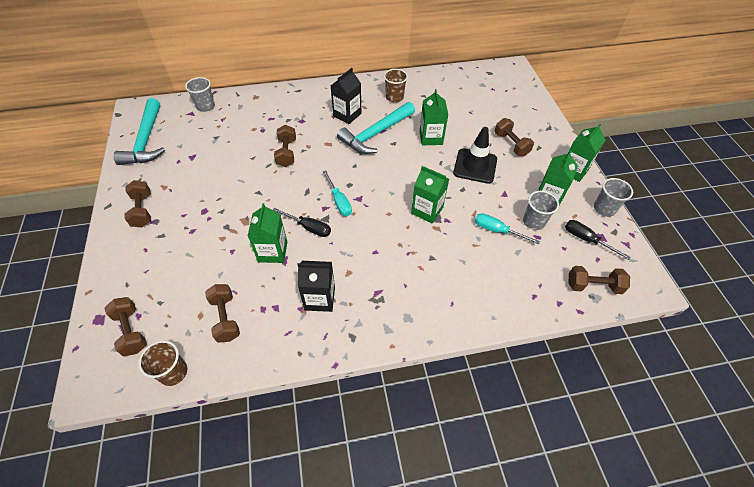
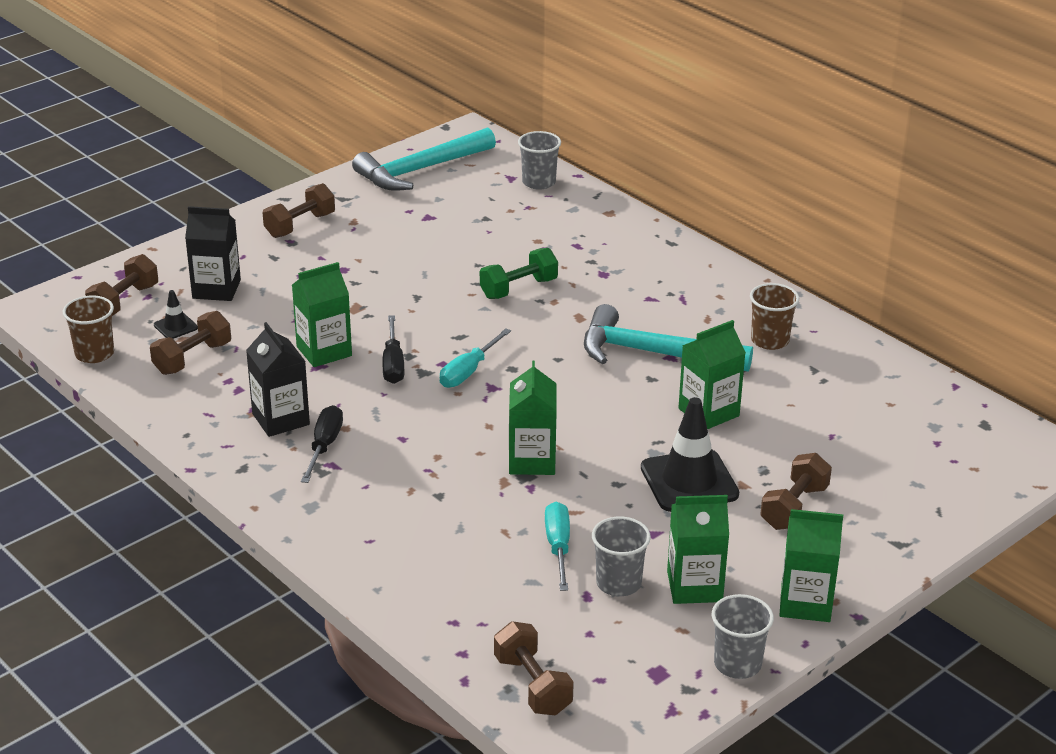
camera: 60 degrees right, 20 degrees down
(185, 313) = (175, 326): none -> black traffic cone
(286, 153) = (518, 288): brown dumbbell -> green dumbbell
(347, 115) = (667, 310): black carton -> black carton (216, 289)
(586, 240) = (634, 656): black screwdriver -> black screwdriver (324, 446)

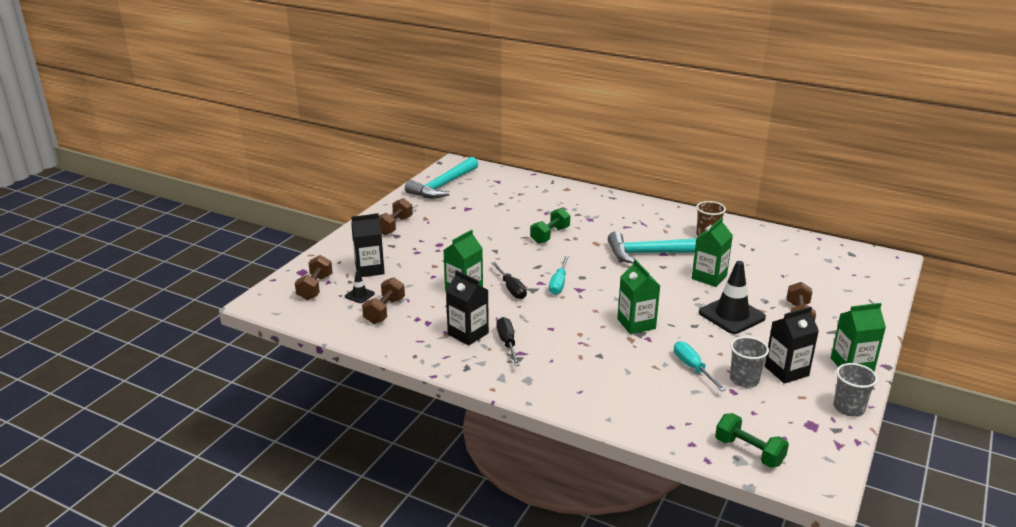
camera: 20 degrees left, 5 degrees down
(94, 354) = (318, 321): brown cup -> none
(532, 685) = (749, 452): brown dumbbell -> green dumbbell
(539, 182) = (515, 181): grey cup -> none
(694, 586) = (786, 371): green carton -> black carton

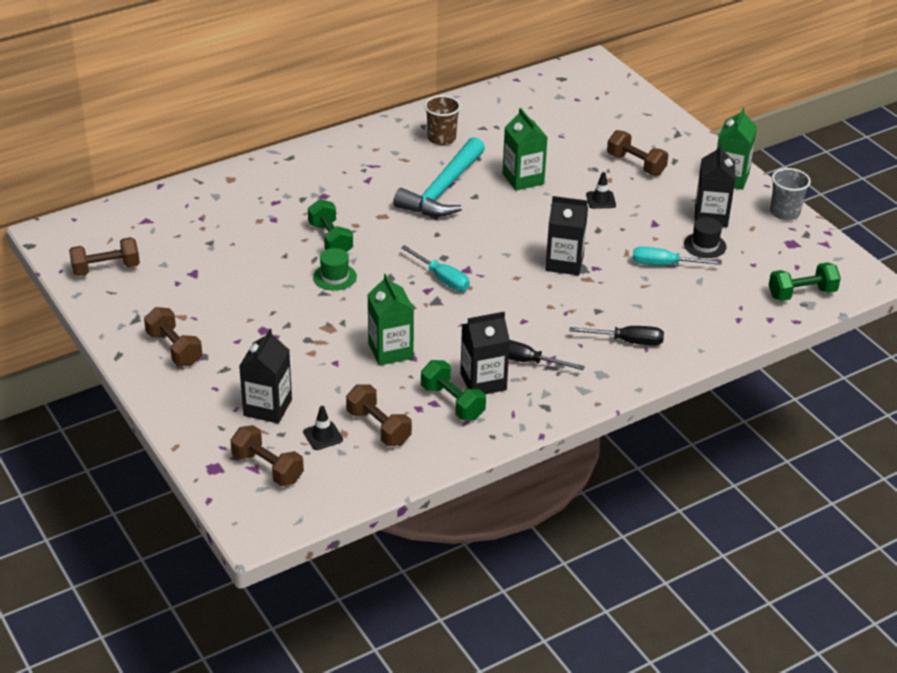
camera: 60 degrees left, 10 degrees up
(434, 329) = (452, 402): none -> green dumbbell
(443, 186) = (106, 269): turquoise hammer -> brown dumbbell
(511, 289) = (420, 315): black screwdriver -> black screwdriver (627, 341)
(515, 248) = (335, 277): none -> green hat
(636, 324) = (564, 263): green carton -> black carton
(731, 315) = (601, 200): black traffic cone -> black traffic cone, size x0.47
(744, 380) = (705, 245): grey cup -> black hat

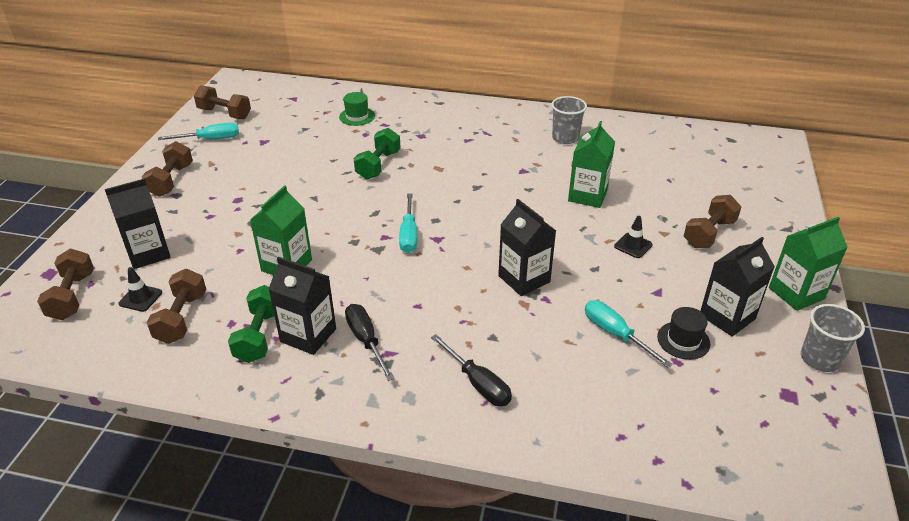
camera: 45 degrees right, 0 degrees up
(140, 298) = (210, 139): none -> turquoise screwdriver
(335, 277) = (339, 191): green hat -> green hat (357, 116)
(441, 138) = (565, 138): brown cup -> grey cup
(443, 190) = (510, 173): turquoise hammer -> none
(636, 164) = (709, 233): brown dumbbell -> brown dumbbell turned 45 degrees clockwise
(801, 293) = (733, 457): green dumbbell -> none

